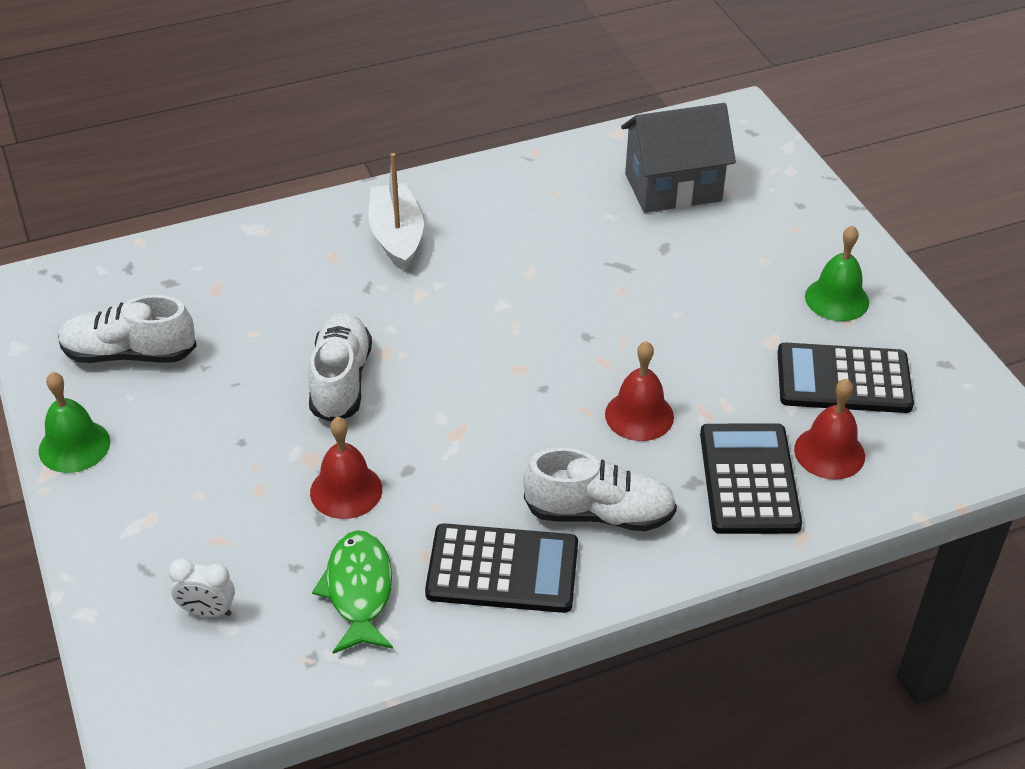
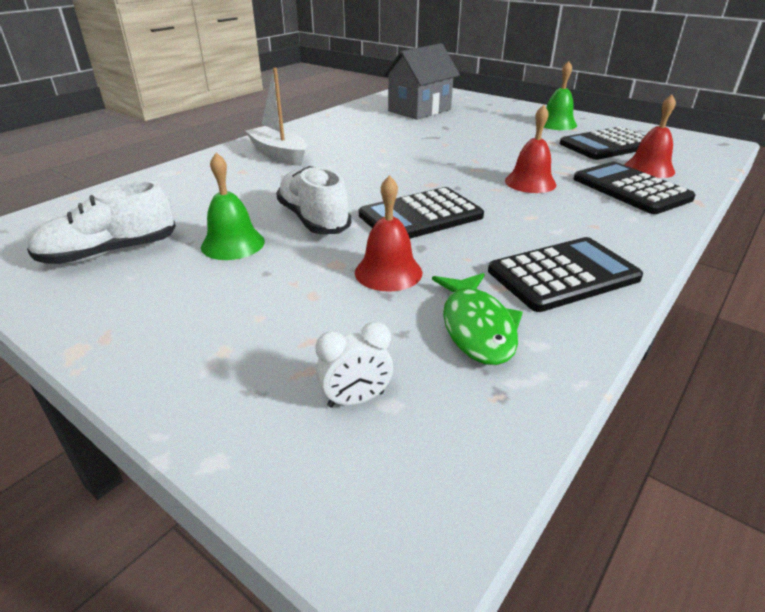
camera: 30 degrees left, 10 degrees down
(74, 446) = (93, 325): green bell -> green bell (233, 244)
(359, 590) = (477, 327): green fish -> green fish turned 150 degrees counterclockwise
(452, 422) = (420, 216): none -> black calculator
(599, 513) = (577, 227): white shoe -> none

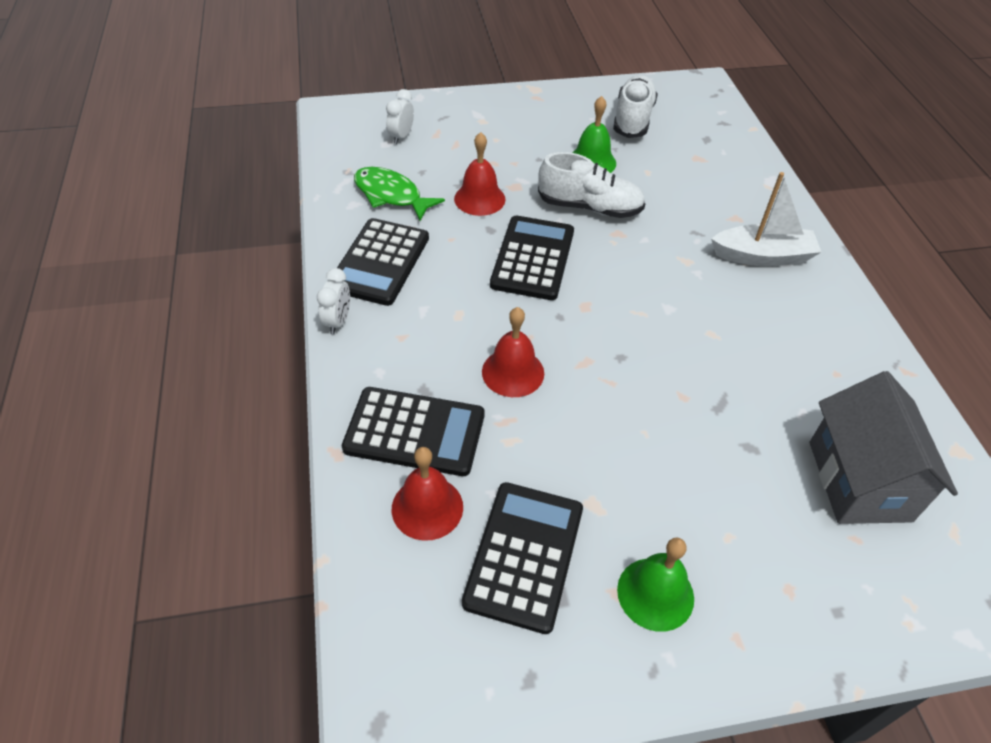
camera: 130 degrees right, 15 degrees up
(648, 255) = (338, 321): none -> white clock

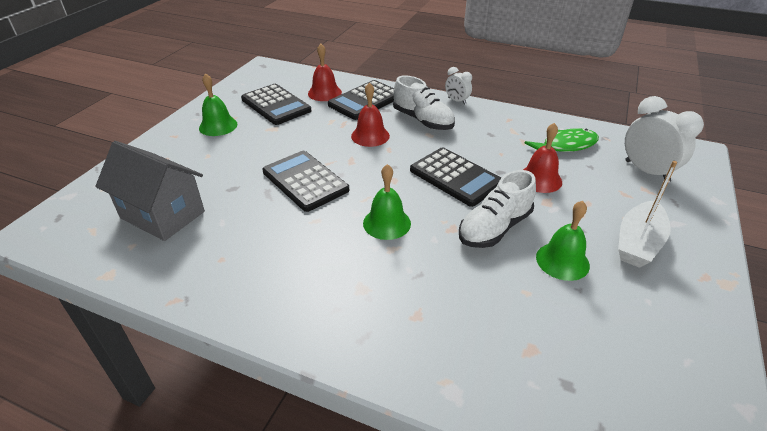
camera: 125 degrees right, 10 degrees down
(380, 262) = (496, 124): black calculator -> black calculator (305, 181)
(401, 137) = (646, 171): white clock -> white clock, size x1.82
(632, 119) = (635, 335): white shoe -> white shoe (423, 120)
(658, 279) = (387, 223): none -> green bell
(762, 256) = (356, 299): white boat -> white boat (638, 243)

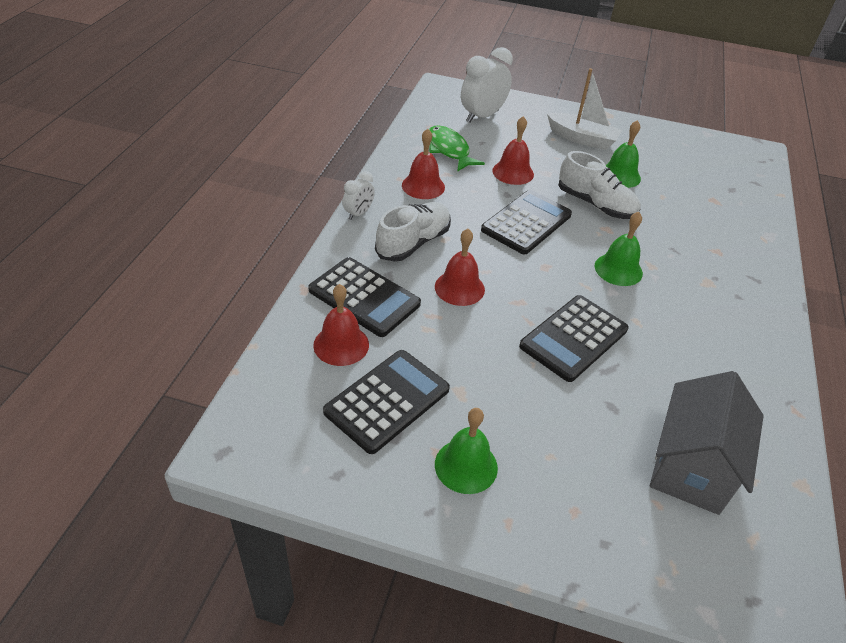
camera: 100 degrees left, 5 degrees up
(501, 129) = (423, 186): none -> red bell

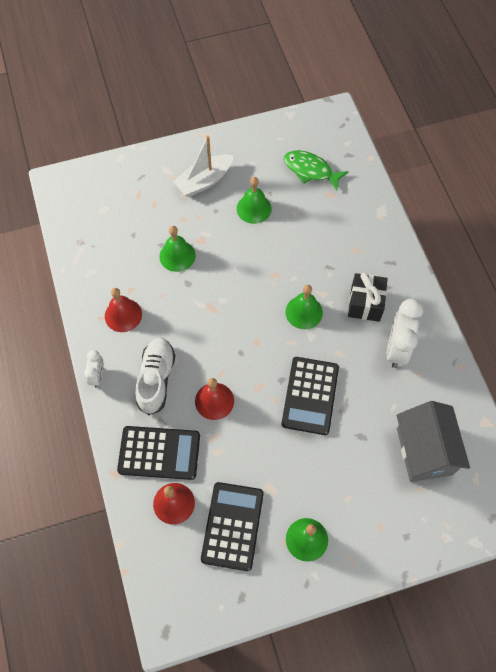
camera: 30 degrees left, 20 degrees up
(449, 150) = (114, 260): green fish -> green fish (310, 170)
(482, 116) = (113, 201): white clock -> white clock (397, 348)
(513, 172) = (177, 255): red bell -> green bell
(526, 223) = (219, 305): black calculator -> none
(582, 139) = (204, 181): white boat -> white boat turned 150 degrees clockwise
(595, 205) = (254, 254): white shoe -> none
(699, 296) = (365, 304): none -> black gift

